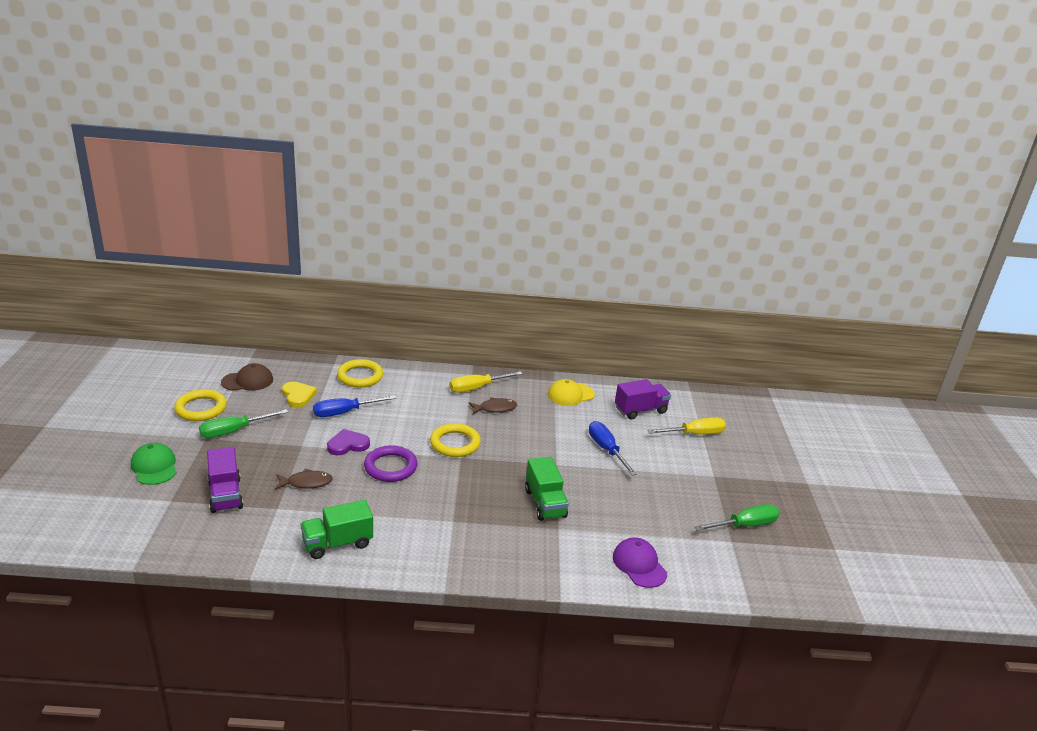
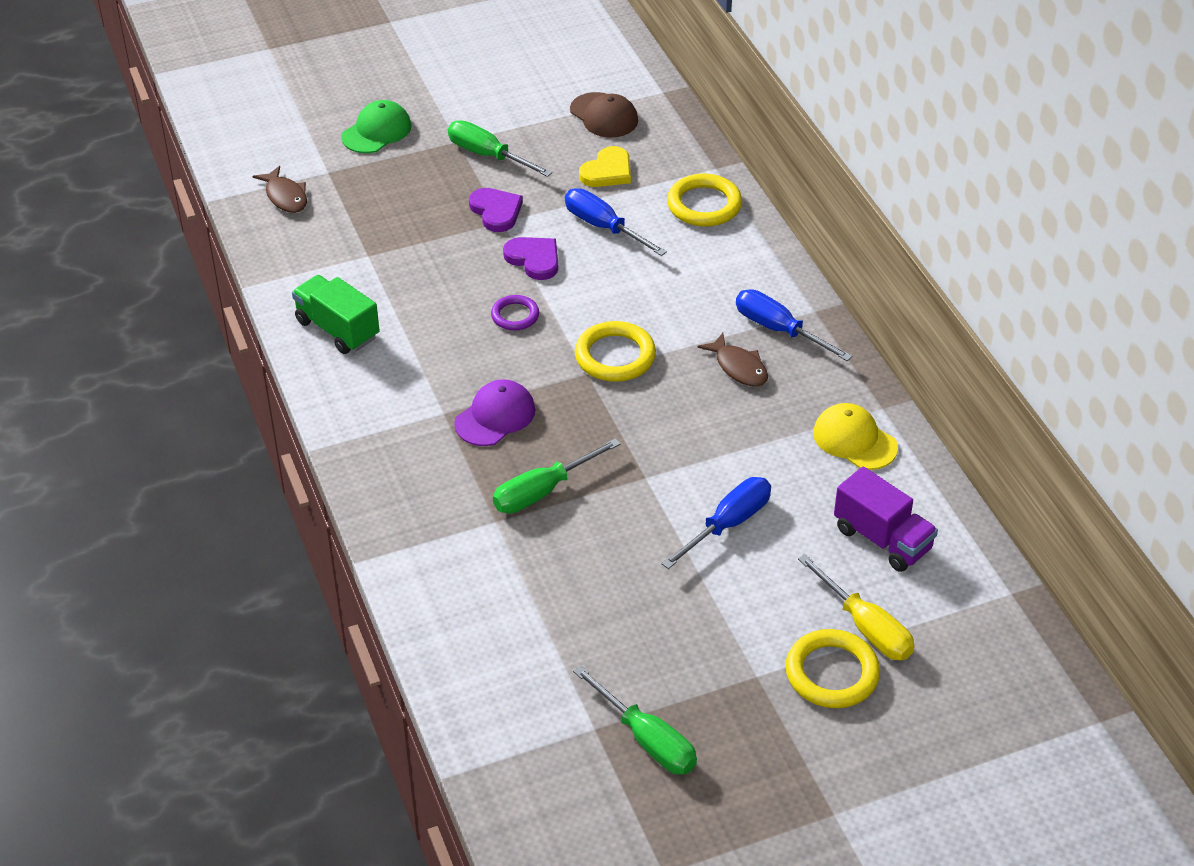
camera: 70 degrees right, 15 degrees up
(201, 408) = (513, 109): yellow ring -> yellow ring (832, 673)
(226, 495) = (364, 206): purple truck -> none
(290, 444) = (496, 211): none -> purple heart
(306, 483) = (430, 258): brown fish -> brown fish (285, 196)
(390, 467) = (515, 315): purple ring -> purple ring, size x0.61
(477, 388) = (778, 330): yellow screwdriver -> blue screwdriver
(545, 503) = (542, 491): green truck -> green screwdriver
(639, 565) = (471, 628): purple cap -> purple cap (495, 416)

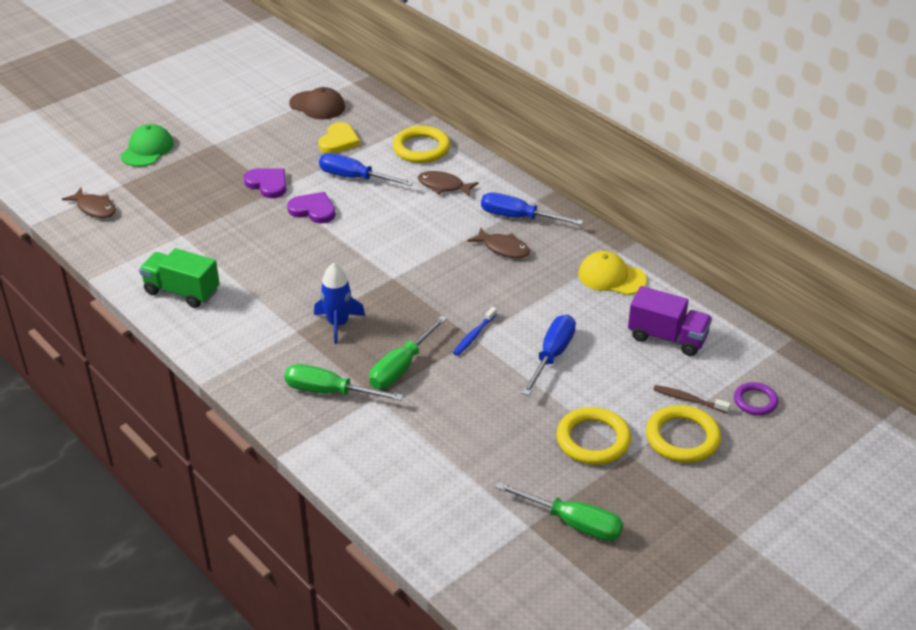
camera: 20 degrees left, 5 degrees down
(487, 155) = (242, 148): green screwdriver -> green screwdriver (329, 392)
(495, 416) = (338, 324): purple cap -> blue rocket
(515, 315) = (318, 251): purple ring -> purple ring (755, 401)
(615, 356) = (408, 261): yellow ring -> yellow ring (593, 440)
(647, 473) = (474, 335): none -> blue toothbrush
(706, 264) = (443, 186): none -> brown fish
(866, 627) = (689, 400): yellow screwdriver -> brown toothbrush

